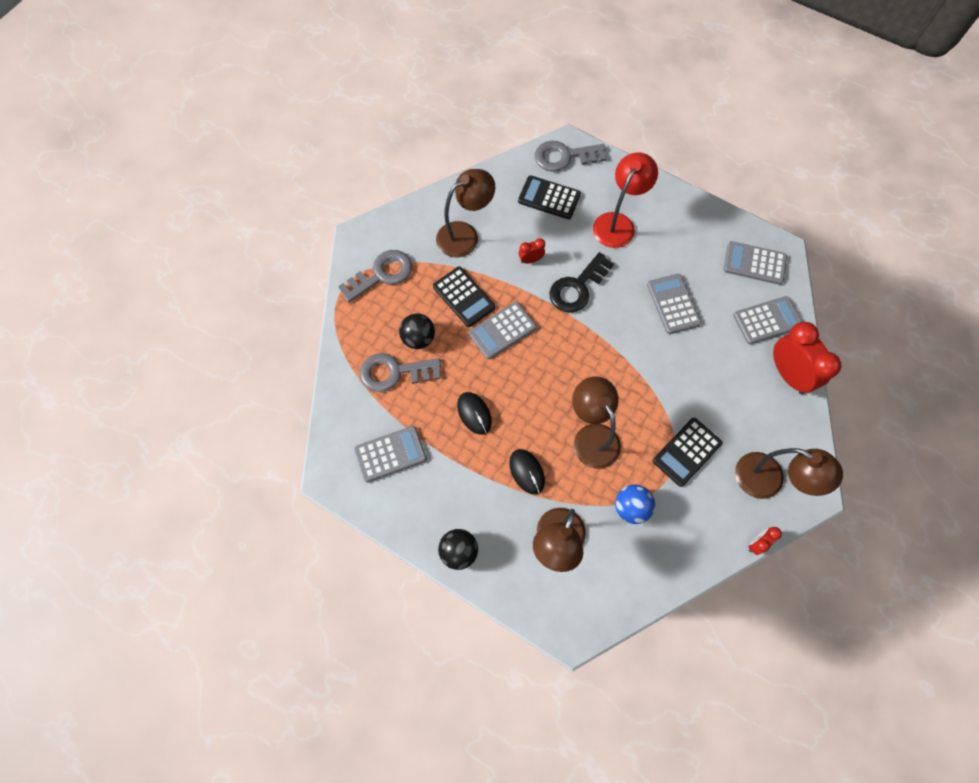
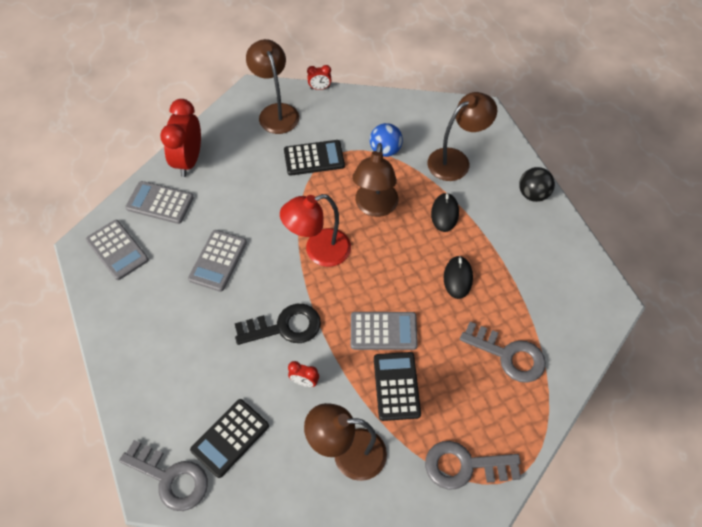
camera: 145 degrees left, 10 degrees down
(390, 454) = (550, 289): grey calculator -> none
(418, 338) = (466, 373): black ball -> none
(549, 198) = (230, 438): black calculator -> black calculator turned 75 degrees clockwise
(618, 223) = (191, 364): red lamp -> red lamp (319, 251)

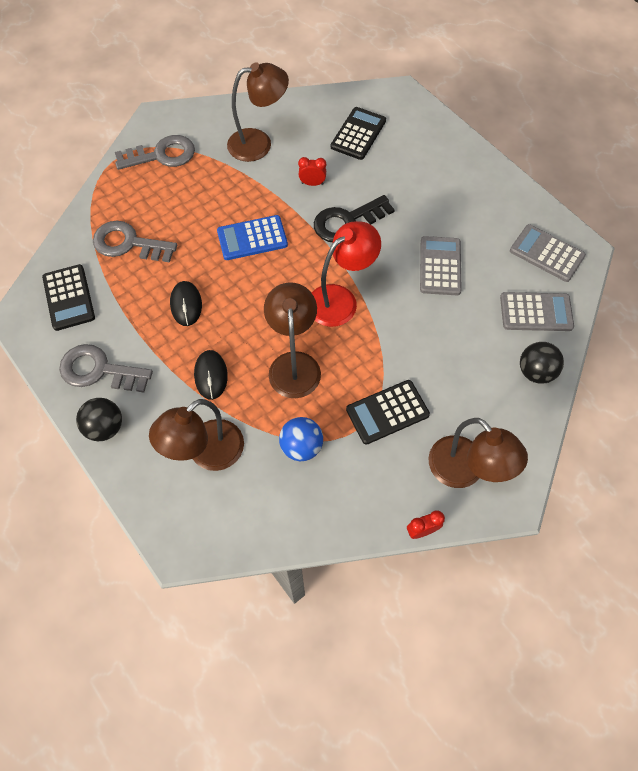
camera: 165 degrees right, 5 degrees up
(170, 478) = (391, 102): grey key -> grey key (99, 370)
(189, 160) = (535, 371): red clock -> black ball
(383, 331) = (252, 238): grey calculator -> blue calculator
(396, 386) = (229, 197): black calculator -> black calculator (69, 298)

